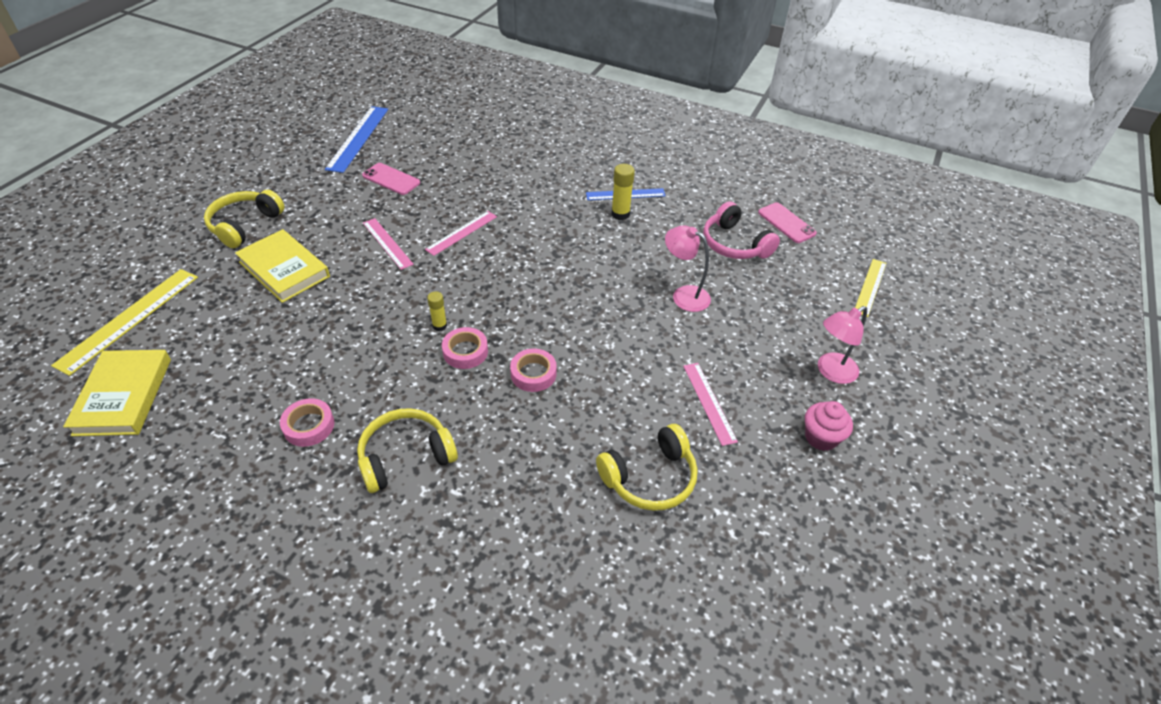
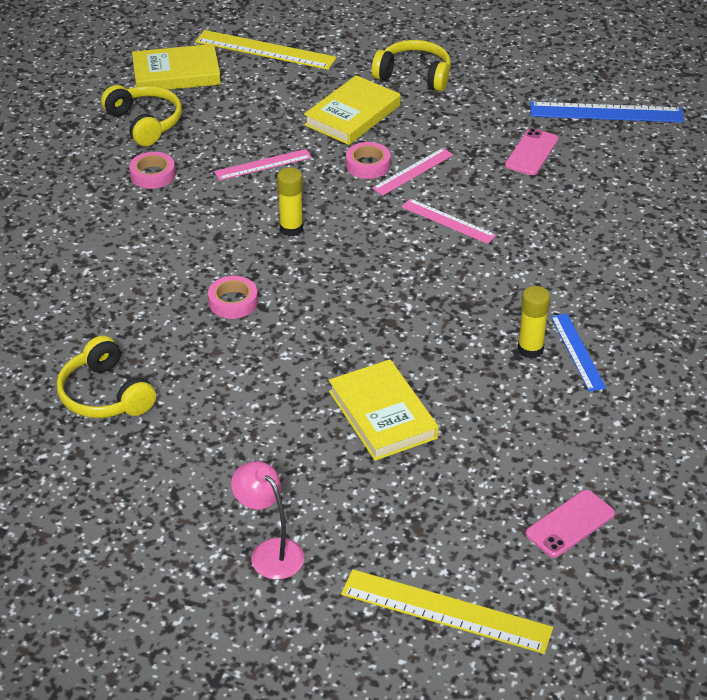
camera: 85 degrees right, 5 degrees down
(405, 456) = (122, 235): yellow headphones -> yellow headphones (145, 123)
(439, 326) = (291, 229): yellow glue stick -> yellow glue stick, size x1.53
(465, 352) = (257, 251): pink tape -> pink tape (368, 165)
(684, 295) = (382, 414): pink lamp -> yellow book
(709, 402) = (208, 438): pink ruler -> pink ruler (263, 164)
(734, 244) = (500, 464): pink headphones -> none
(821, 437) = (165, 534): pink cupcake -> none
(870, 287) = (446, 611): yellow ruler -> yellow ruler, size x1.61

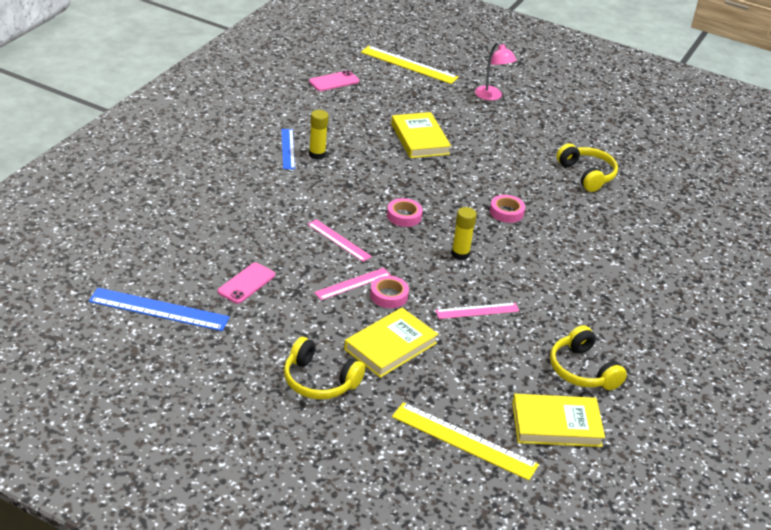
camera: 175 degrees left, 5 degrees down
(153, 175) = (570, 317): pink tape -> pink tape (404, 216)

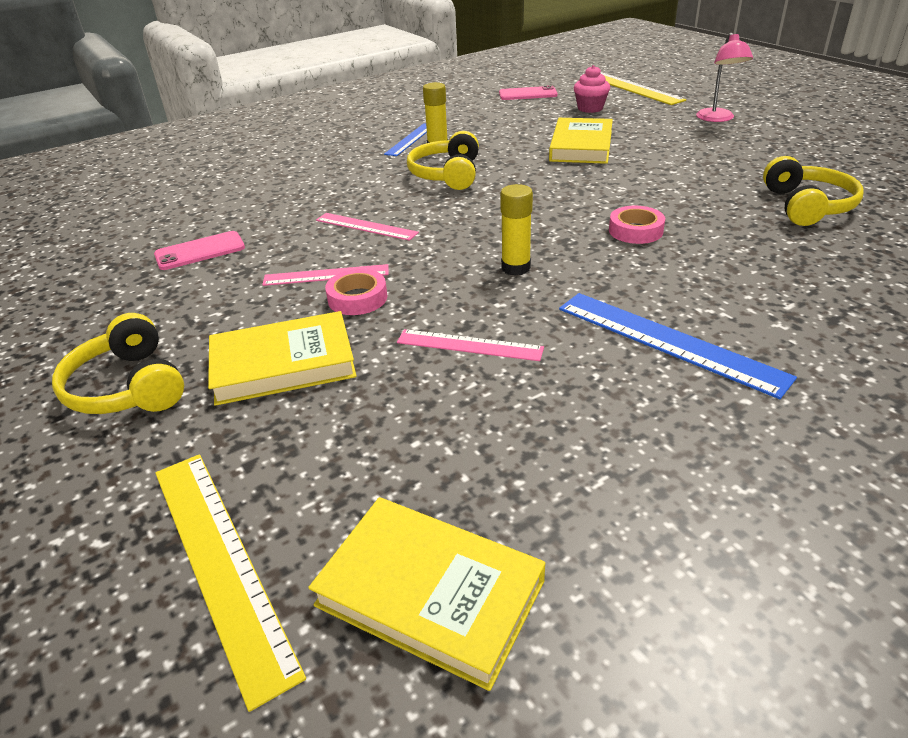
camera: 35 degrees right, 0 degrees up
(159, 309) = (72, 259): blue ruler -> blue ruler (668, 341)
(339, 240) = (366, 226): pink ruler -> pink ruler turned 45 degrees counterclockwise
(395, 94) = (590, 108): none -> pink cupcake
(404, 216) = (479, 214): pink tape -> none
(582, 370) = (578, 493): yellow headphones -> yellow headphones (447, 174)

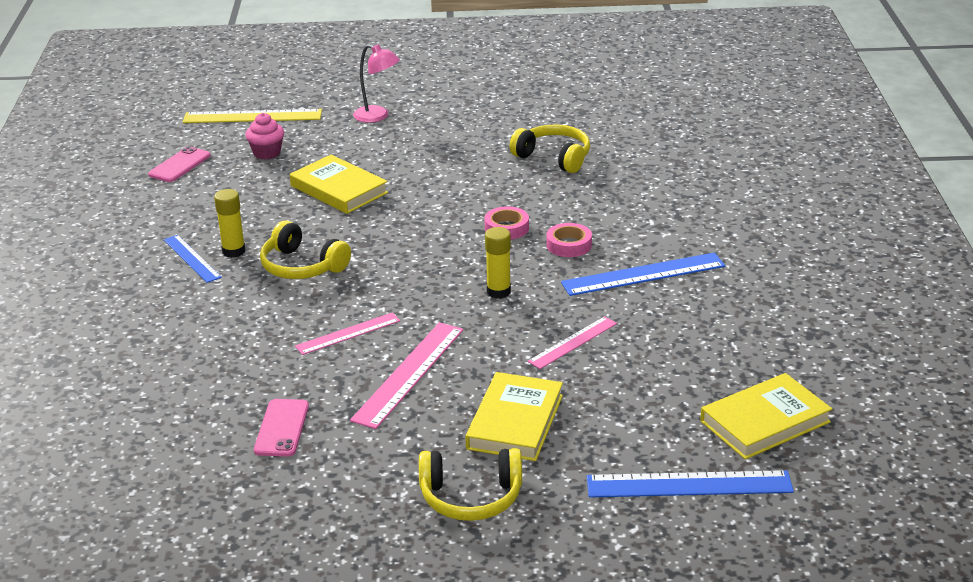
camera: 60 degrees left, 5 degrees down
(220, 562) = (689, 484): yellow ruler -> blue ruler
(326, 275) = (408, 374): pink ruler -> pink ruler, size x1.61
(357, 298) = (461, 369): pink tape -> pink tape (569, 245)

